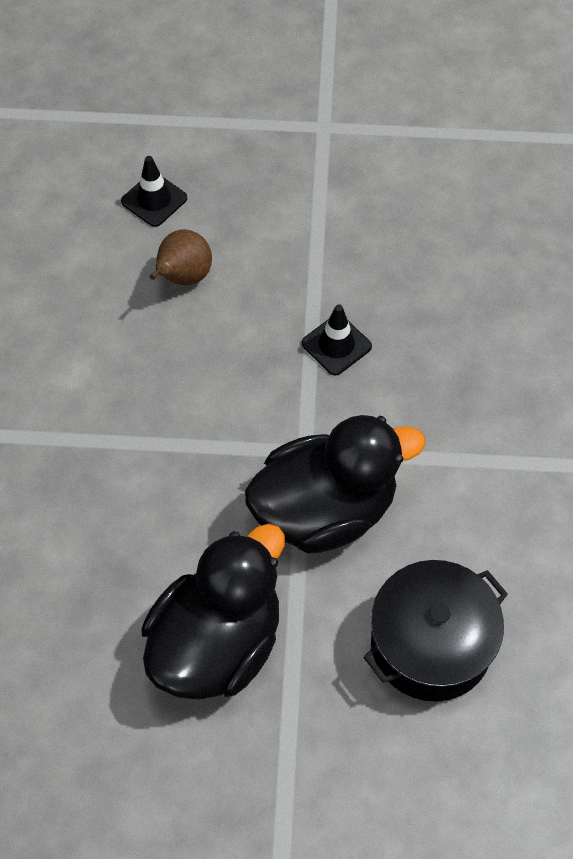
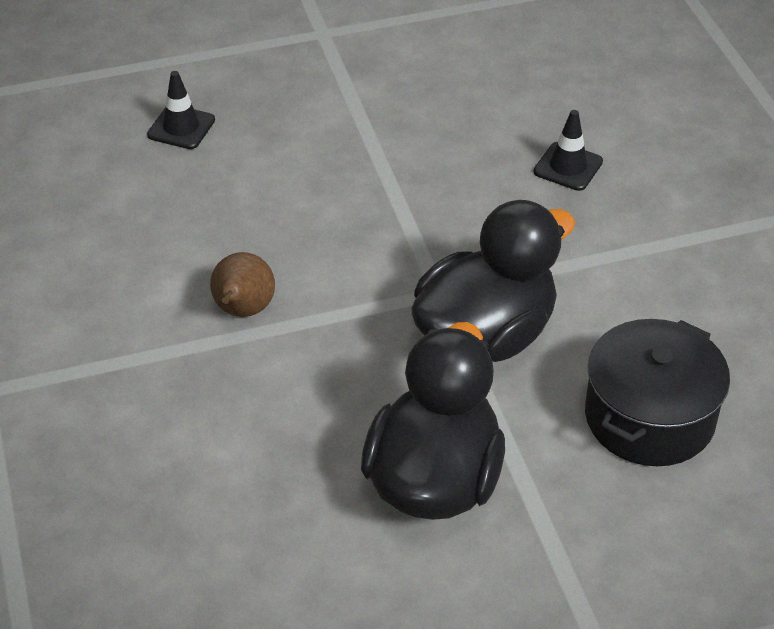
camera: 20 degrees left, 15 degrees down
(183, 277) = (243, 182): brown pear -> brown pear (243, 311)
(336, 345) = (425, 199): black traffic cone -> black traffic cone (568, 167)

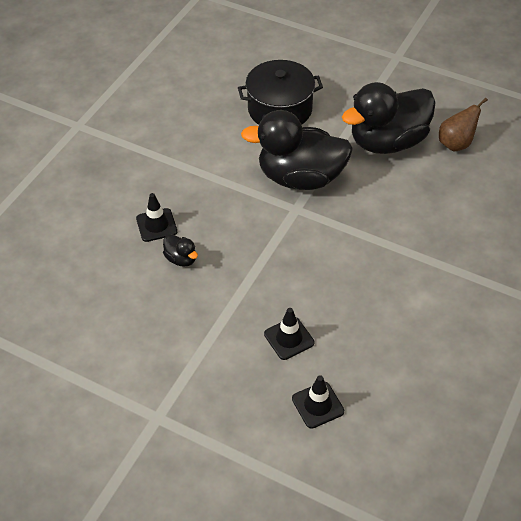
camera: 135 degrees left, 5 degrees up
(243, 311) = (394, 262): brown pear -> brown pear (456, 144)
(276, 160) = (289, 338): none -> black traffic cone
(490, 154) = (181, 259): none -> black duck

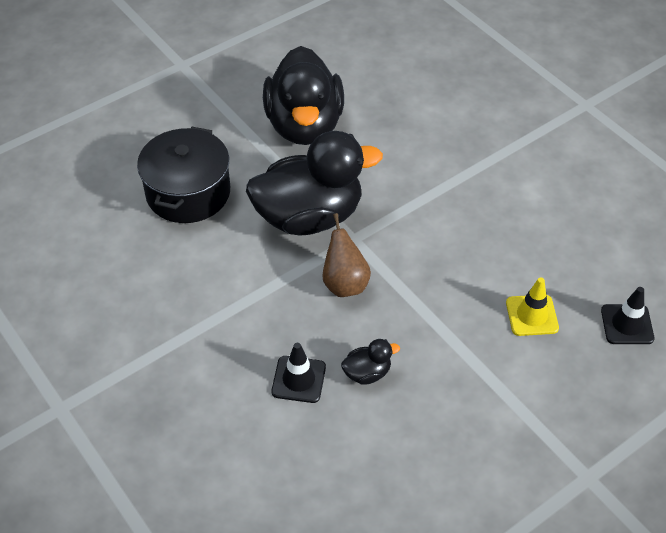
camera: 65 degrees left, 0 degrees up
(289, 338) = (532, 315): black traffic cone -> yellow traffic cone
(300, 178) = (309, 217): black duck -> black duck turned 135 degrees counterclockwise
(456, 144) = (343, 77): brown pear -> brown pear (344, 284)

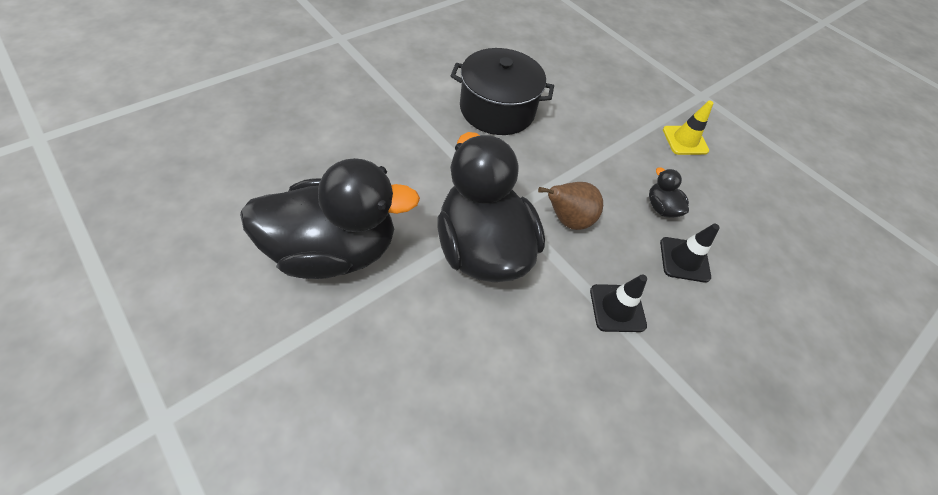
camera: 100 degrees left, 5 degrees up
(188, 192) = (446, 385): black pot -> black pot (497, 109)
(532, 315) = (576, 102): yellow traffic cone -> yellow traffic cone (685, 140)
(627, 324) = (574, 57): black traffic cone -> black traffic cone (617, 308)

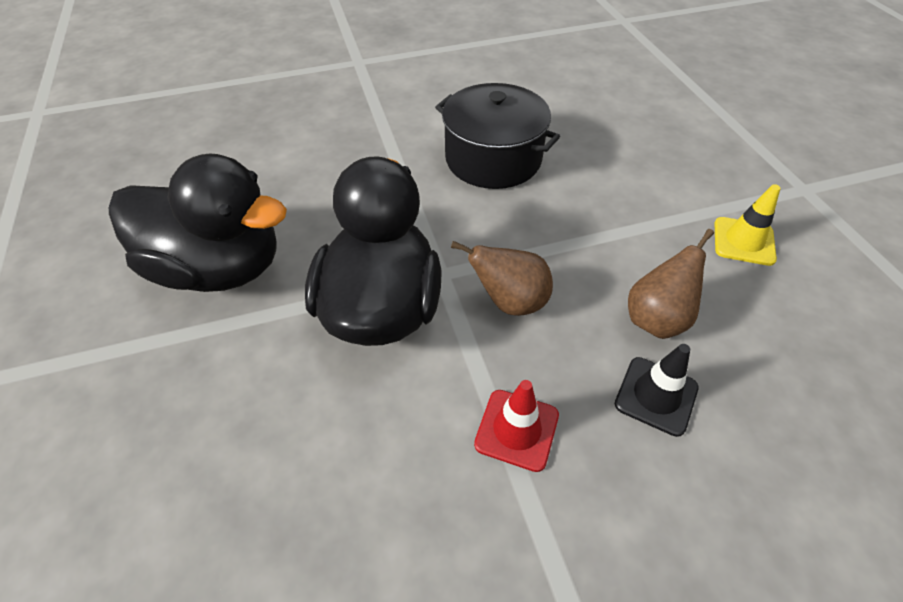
camera: 30 degrees right, 5 degrees down
(617, 308) = (517, 429): black traffic cone -> red traffic cone
(661, 208) = (656, 319): black duck -> brown pear

